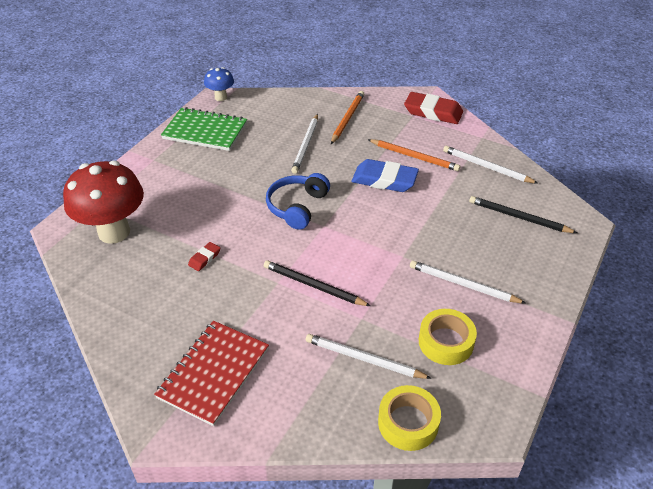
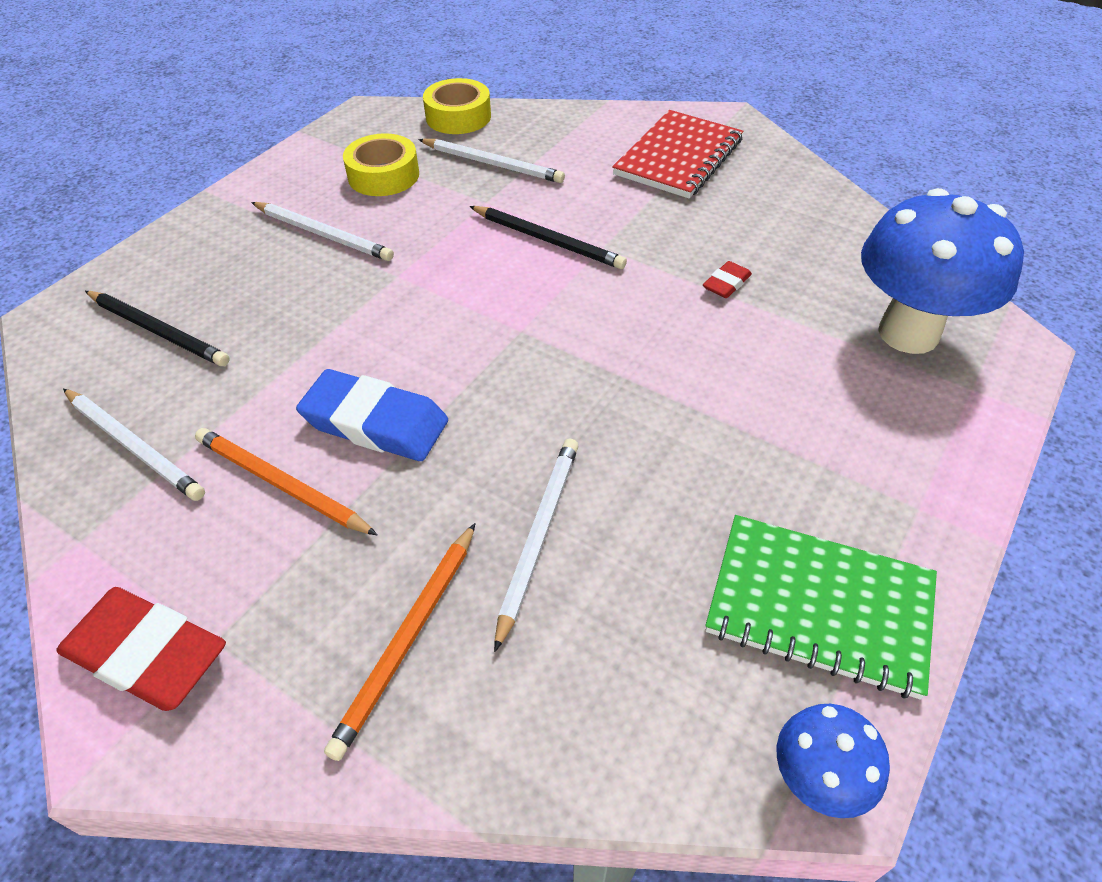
camera: 175 degrees left, 5 degrees up
(114, 232) = (908, 333): red mushroom -> blue mushroom
(297, 207) = (567, 368): blue headphones -> none

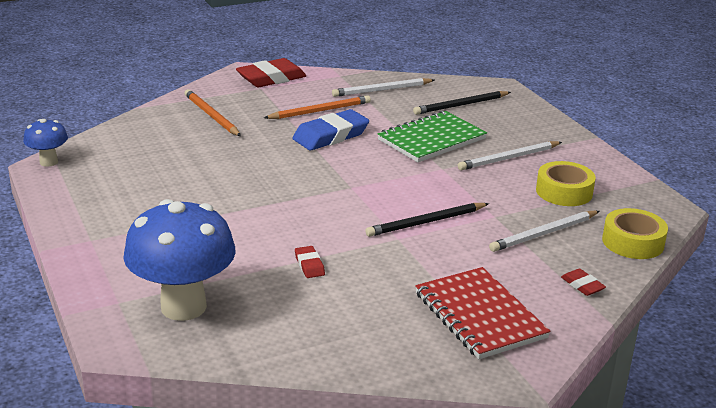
camera: 120 degrees right, 20 degrees down
(538, 536) = (217, 150): white pencil -> none
(566, 123) = (582, 285): none -> red eraser
(819, 607) = (95, 192): green notebook -> green notebook (431, 139)

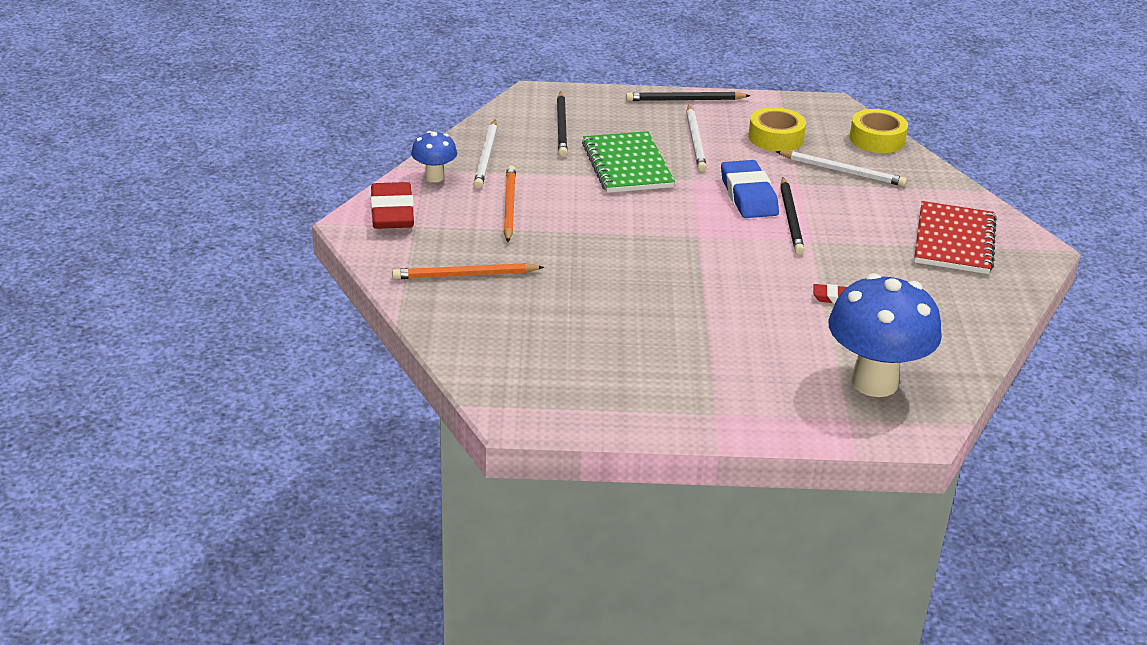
camera: 65 degrees left, 5 degrees up
(48, 162) = (505, 411): blue mushroom -> blue mushroom (434, 177)
(331, 136) = (576, 216): blue eraser -> blue eraser (748, 195)
(479, 315) = (954, 241): red notebook -> red notebook turned 75 degrees counterclockwise
(544, 234) = (842, 171): white pencil -> white pencil turned 60 degrees counterclockwise
(574, 142) = (685, 100): none -> black pencil
(582, 285) = (931, 183): red eraser -> none

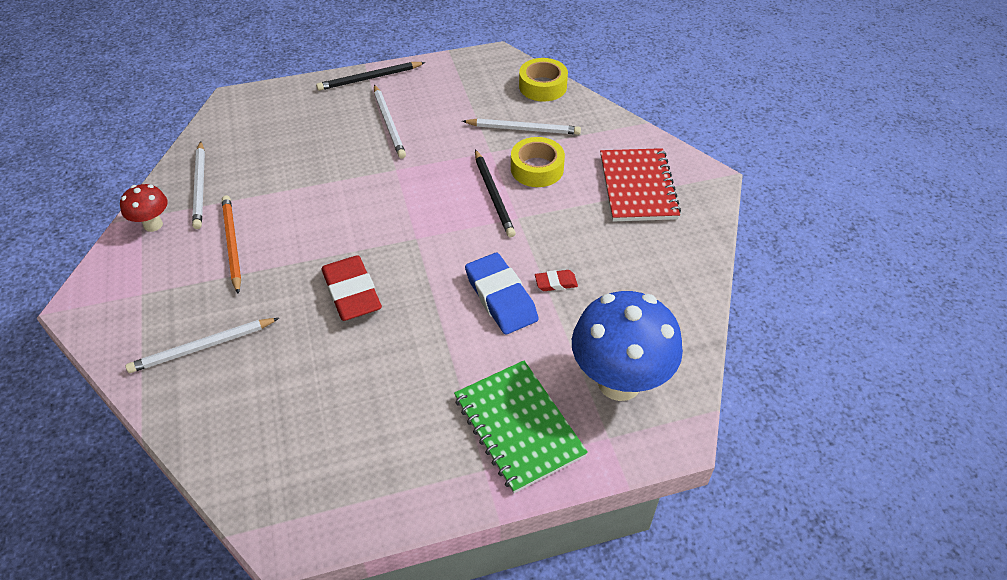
camera: 15 degrees left, 15 degrees up
(392, 212) = (117, 281): red eraser -> red eraser (352, 292)
(434, 177) = (153, 225): blue mushroom -> red mushroom
(465, 275) = (202, 347): orange pencil -> white pencil
(562, 127) = (265, 134): black pencil -> none
(627, 165) = (333, 167): green notebook -> green notebook (518, 427)
(748, 195) = (450, 177): blue eraser -> blue eraser (501, 297)
(776, 138) = (458, 104): yellow tape -> yellow tape (537, 169)

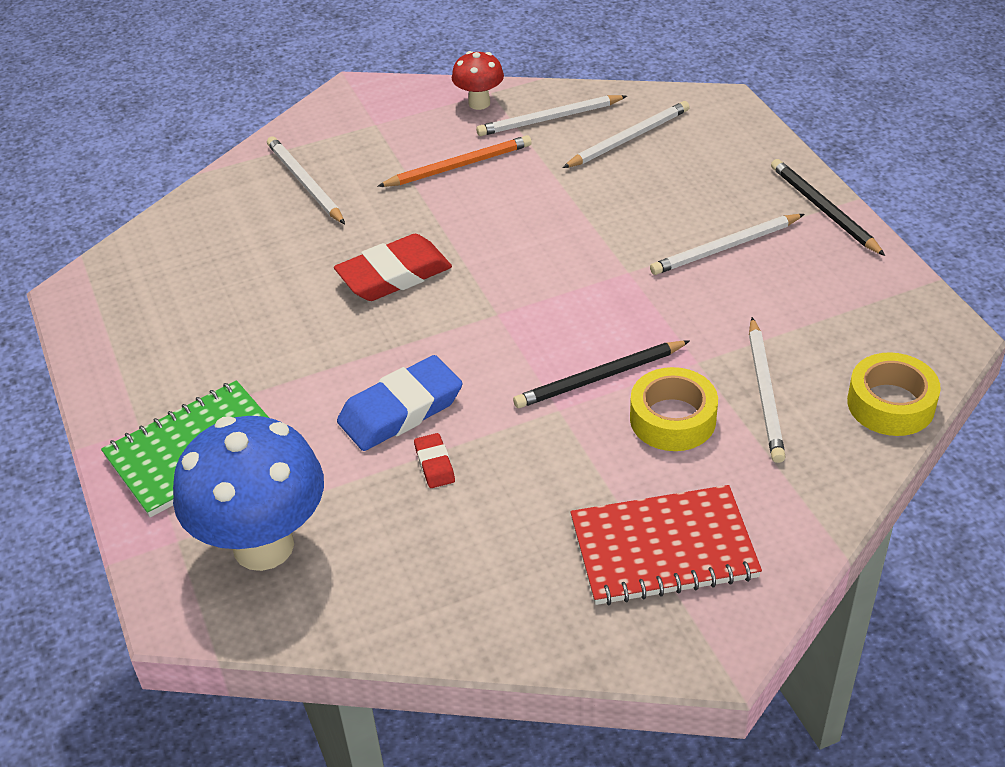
camera: 85 degrees right, 5 degrees down
(249, 149) = (628, 138): none -> white pencil

